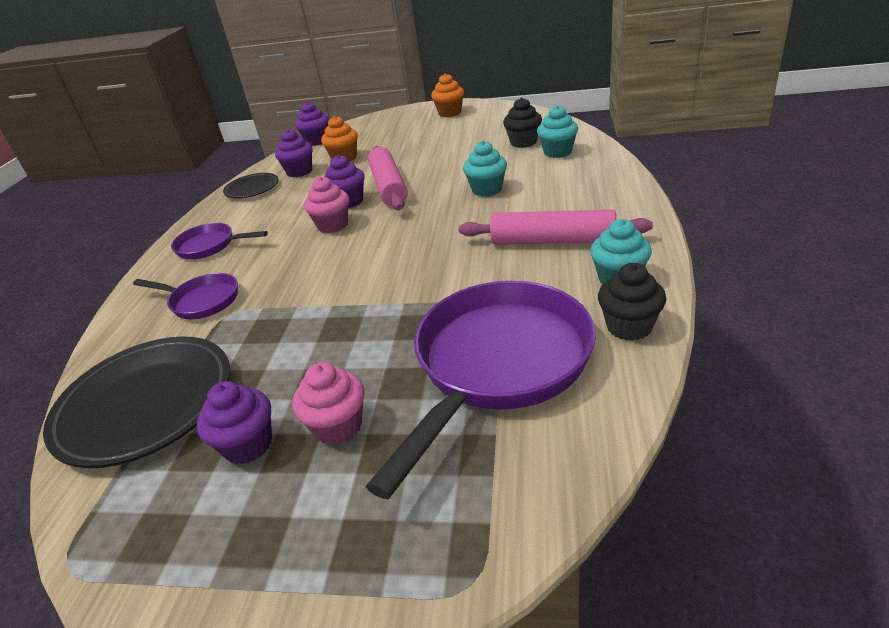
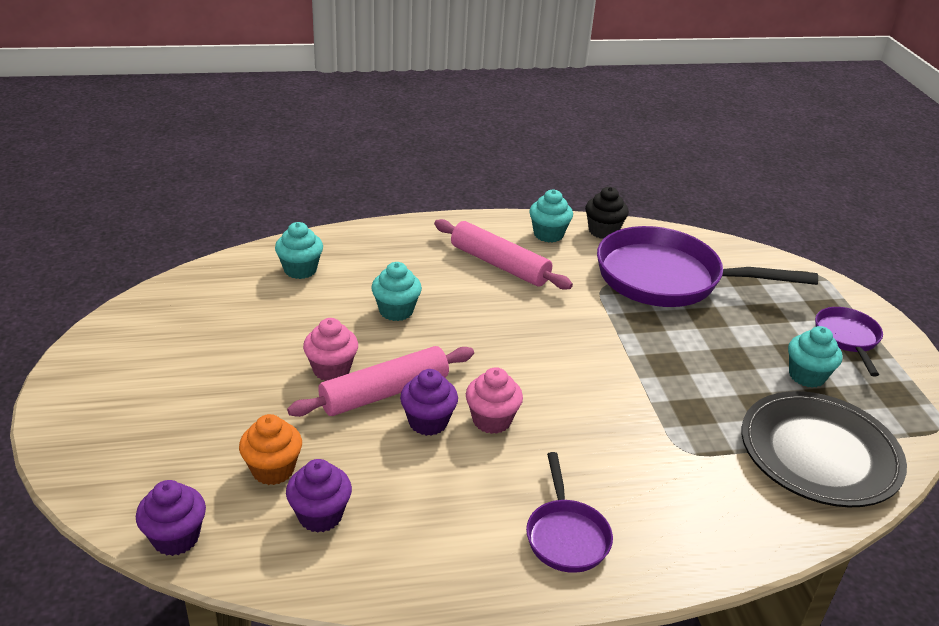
camera: 115 degrees left, 0 degrees up
(201, 301) = (676, 485): purple pan -> purple pan (847, 338)
(248, 445) = (806, 376): purple cupcake -> turquoise cupcake
(252, 189) = (385, 561): black plate -> none
(338, 426) = (763, 337): pink cupcake -> pink cupcake (331, 369)
(450, 113) = (106, 379): orange cupcake -> none
(523, 142) = (262, 295): black cupcake -> none
(552, 241) = (499, 264): pink rolling pin -> pink rolling pin turned 45 degrees counterclockwise

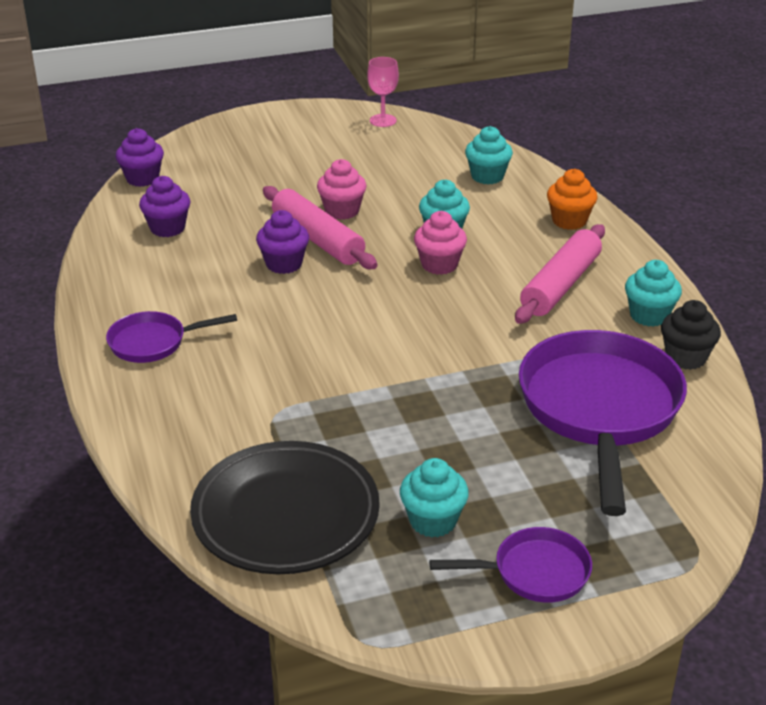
camera: 85 degrees right, 0 degrees up
(139, 316) = (383, 120): none -> pink goblet
(273, 469) = (213, 203): orange cupcake -> orange cupcake (569, 221)
(492, 420) = (294, 296): pink cupcake -> pink cupcake (439, 265)

